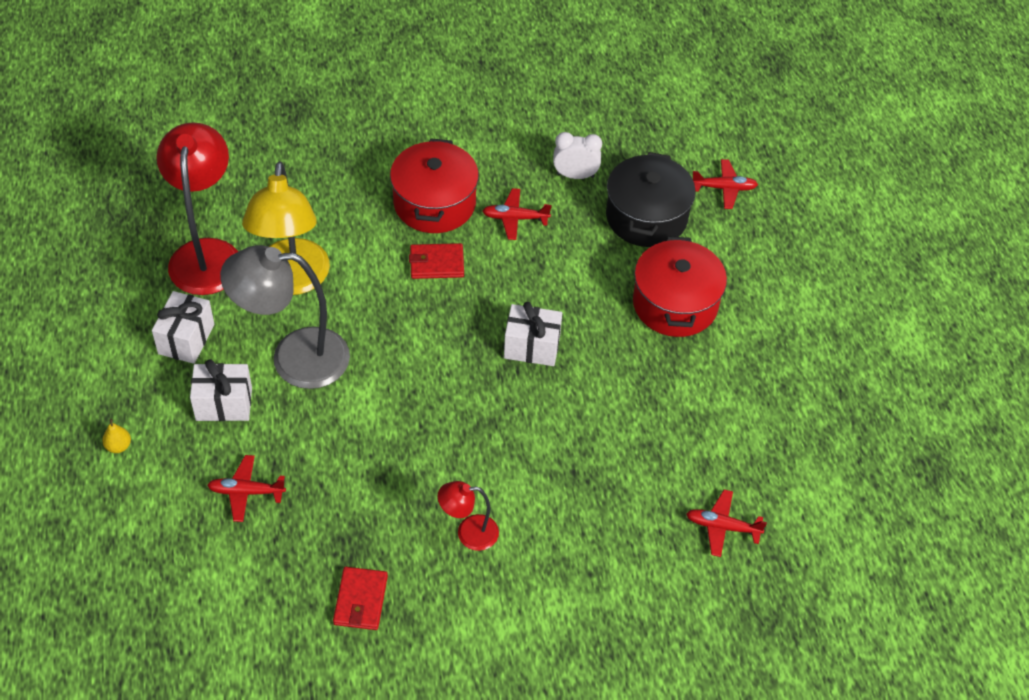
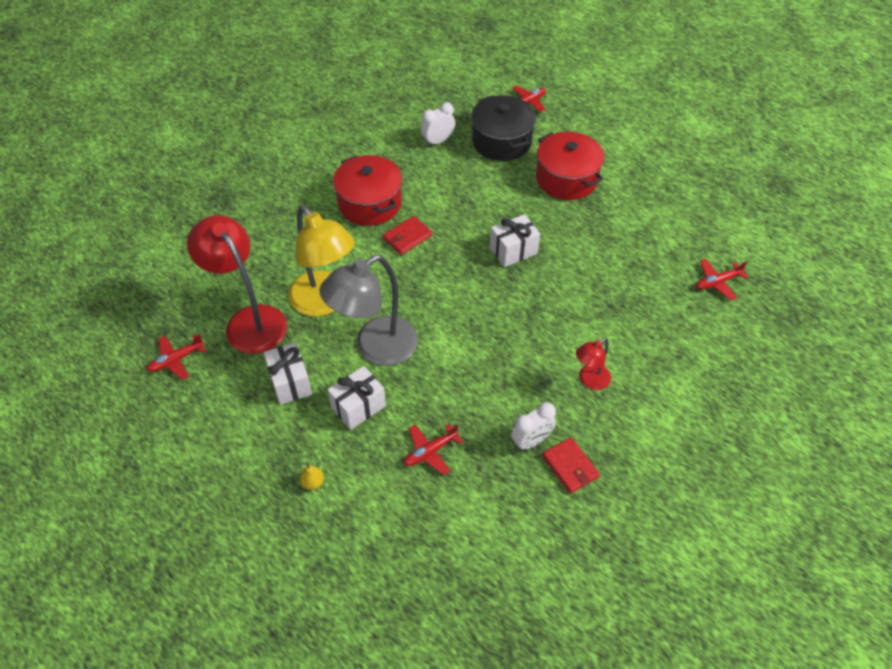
camera: 35 degrees left, 0 degrees up
(349, 549) = (531, 441): none -> white clock
(514, 218) = (427, 184): red plane -> red plane (176, 360)

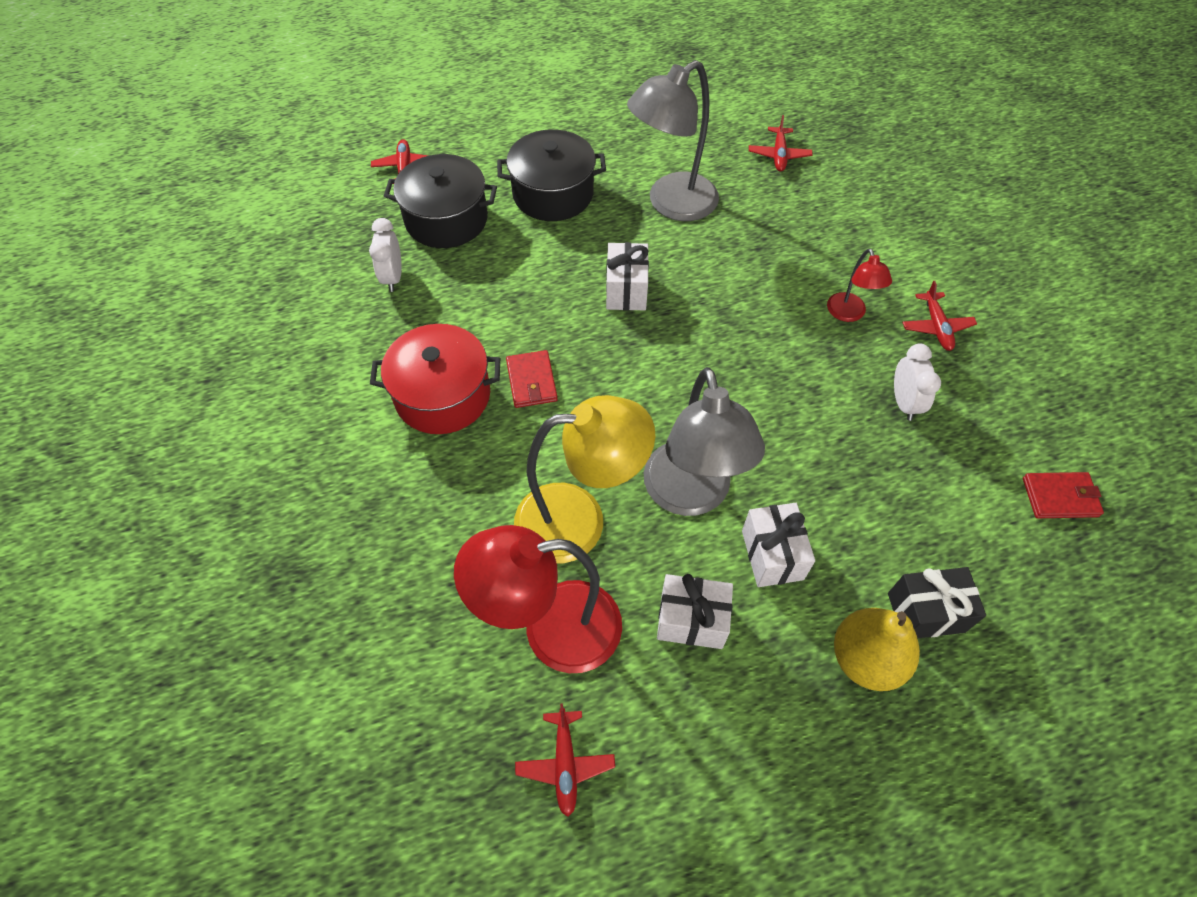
camera: 60 degrees left, 5 degrees up
(313, 482) = (865, 659): yellow pear -> yellow pear, size x2.33
(365, 507) = (926, 612): none -> black gift
(430, 452) = (875, 507): red plane -> red plane (936, 327)
(566, 179) = (553, 194): red pot -> black pot
(570, 467) = (951, 385): red wallet -> red wallet (1060, 497)
(611, 242) = (671, 204): none -> grey lamp

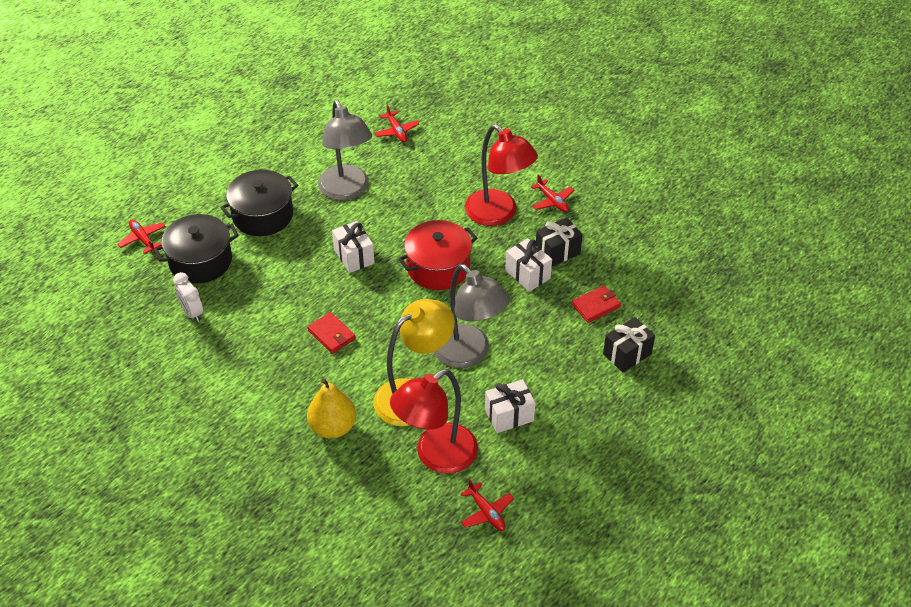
camera: 30 degrees left, 10 degrees down
(443, 395) = (281, 367): red pot -> red pot (438, 267)
(671, 204) = (347, 191): grey lamp -> grey lamp turned 45 degrees counterclockwise
(772, 555) = (532, 363): white gift -> white gift (527, 274)
(849, 314) = (498, 214): red lamp -> red lamp, size x1.98
(865, 659) = (609, 390): yellow pear -> yellow pear (333, 427)
(904, 403) = (557, 252): white clock -> black gift
(1060, 497) = (665, 266): red wallet -> red wallet (596, 306)

